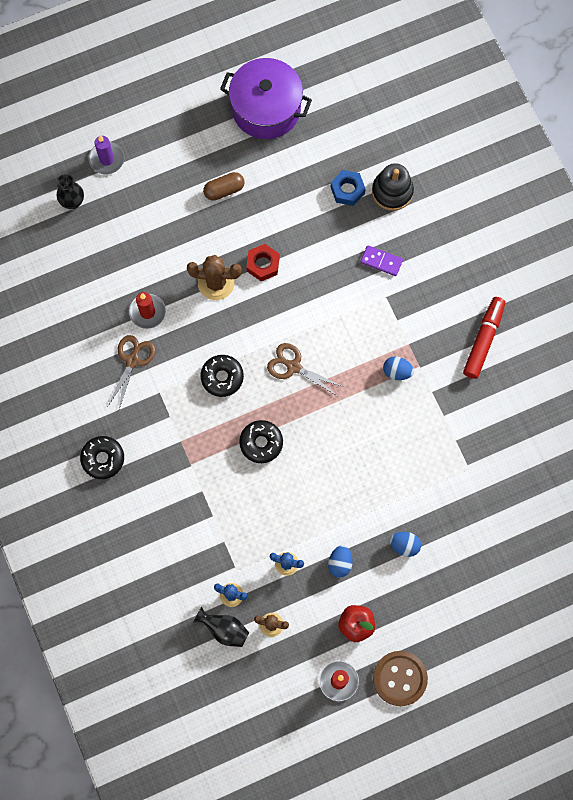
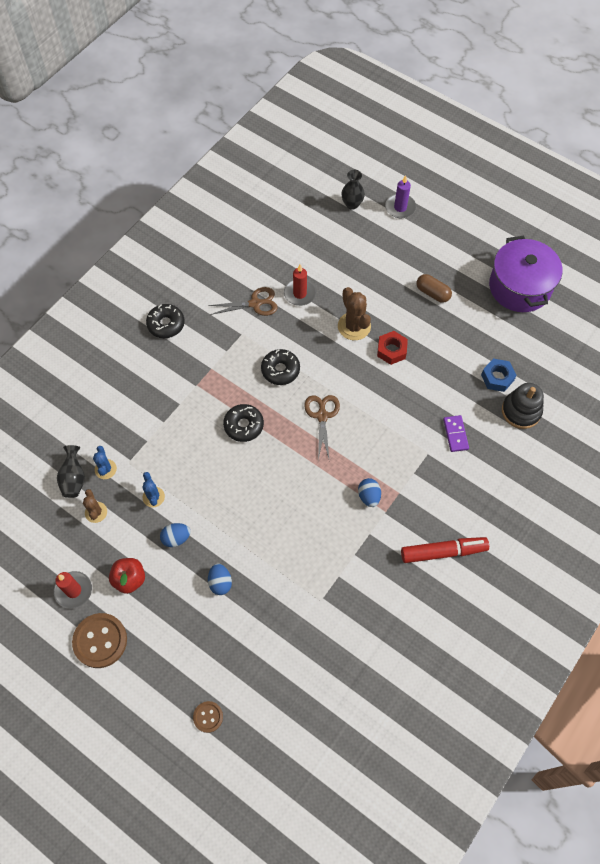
camera: 60 degrees right, 10 degrees down
(517, 617) = (208, 717): none -> brown button

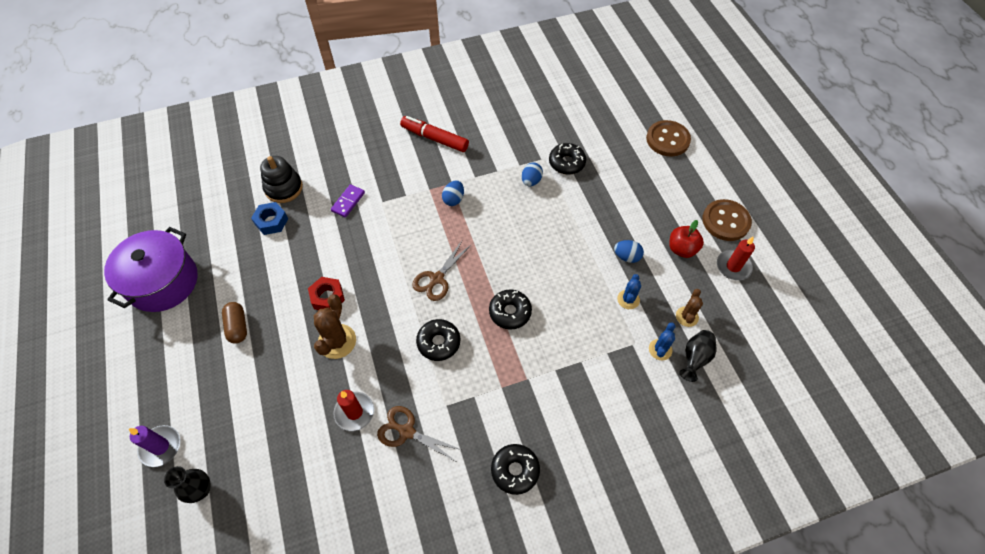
camera: 145 degrees left, 5 degrees down
(208, 717) = (667, 140): brown button -> brown button, size x1.86
(220, 582) = (610, 208): blue egg -> blue egg (531, 181)
(294, 610) = (566, 163): none -> black donut

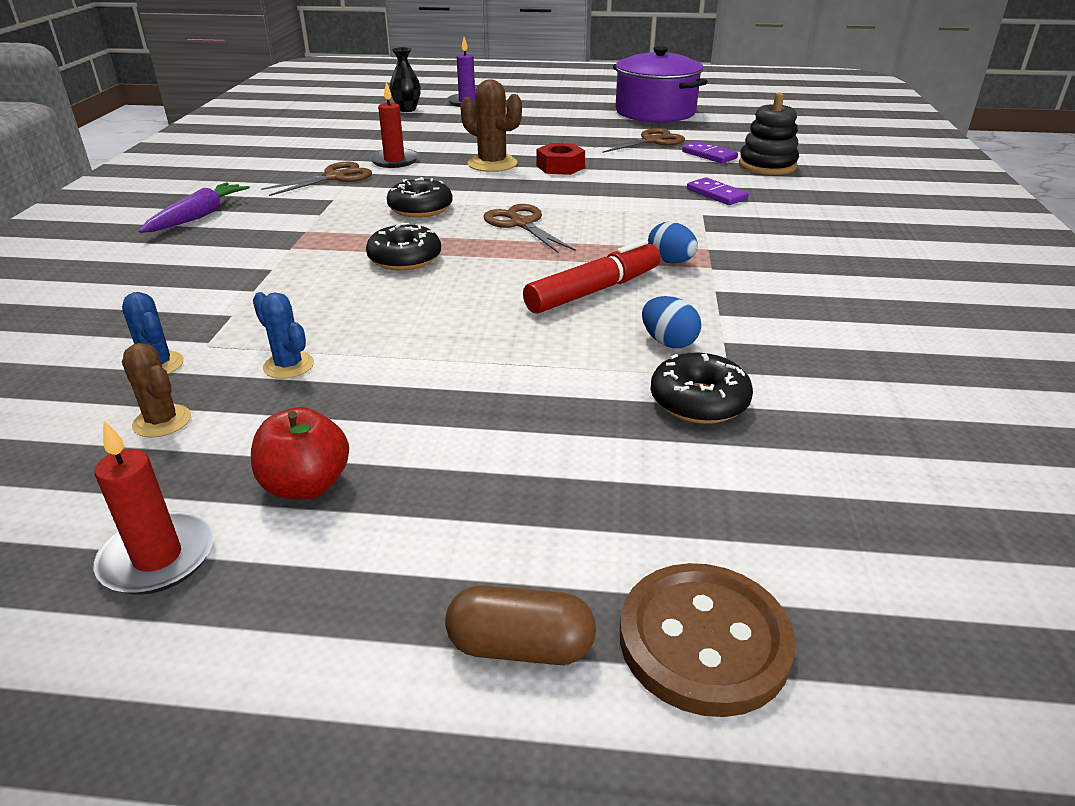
camera: 115 degrees right, 25 degrees down
(238, 326) = (564, 131): brown capsule -> brown capsule (520, 646)
(248, 262) = (651, 141): none -> brown scissors
(271, 221) = (709, 155): blue nut -> purple domino
(435, 138) = (838, 273): red marker -> red marker (593, 291)
(515, 470) = (198, 216): black donut -> purple carrot
(627, 257) = (376, 397): blue egg -> none
(695, 358) = (84, 396): black vase -> none
(725, 221) = (289, 622): brown button -> none

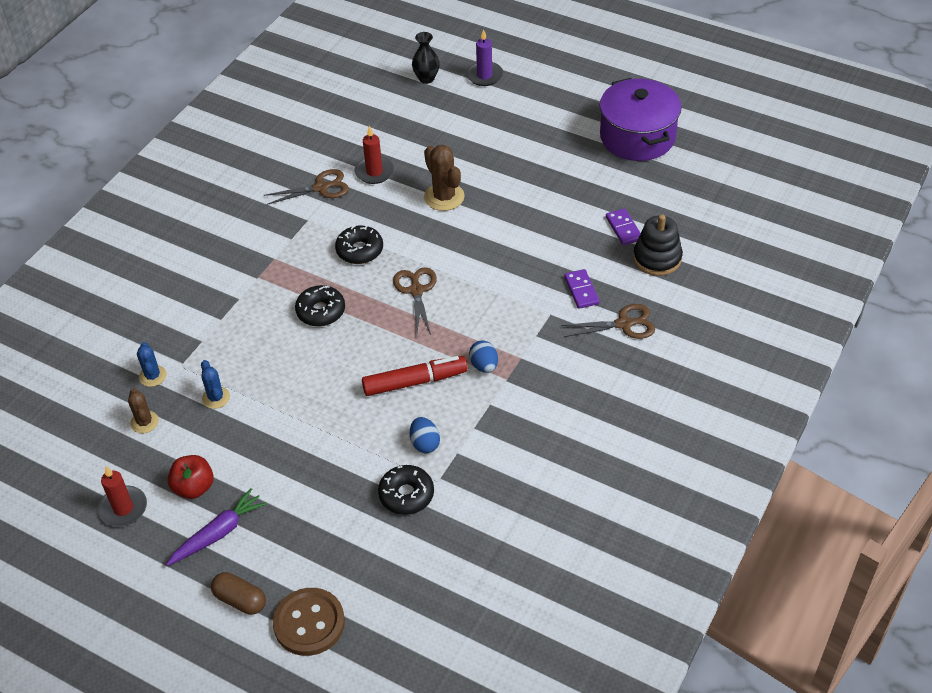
camera: 25 degrees right, 15 degrees up
(198, 216) = (214, 220): purple carrot -> purple carrot (218, 533)
(560, 167) = (492, 216): red nut -> none
(651, 141) = (594, 191): brown scissors -> brown scissors (624, 324)

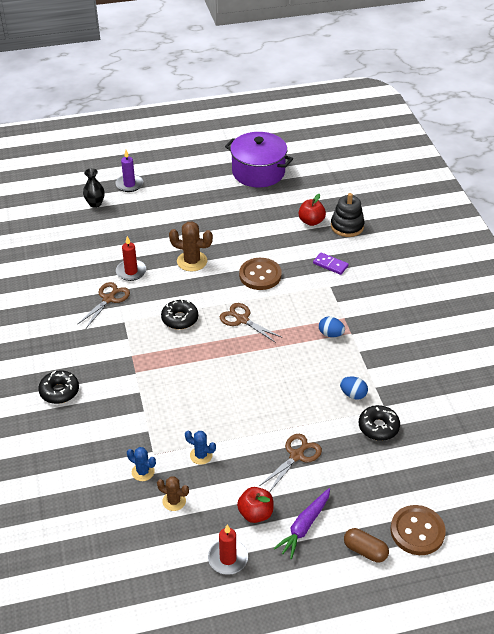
camera: 45 degrees left, 5 degrees down
(218, 533) = (304, 526): purple carrot -> purple carrot turned 150 degrees counterclockwise
(240, 600) = (365, 551): brown capsule -> brown capsule turned 45 degrees clockwise
(321, 311) = (201, 366): black donut -> black donut (59, 391)
(415, 382) = (305, 367): red marker -> none
(493, 255) = (260, 275): none -> brown button
(623, 228) = (311, 221): purple domino -> red apple
(624, 324) = (373, 268): brown scissors -> brown scissors (296, 456)

